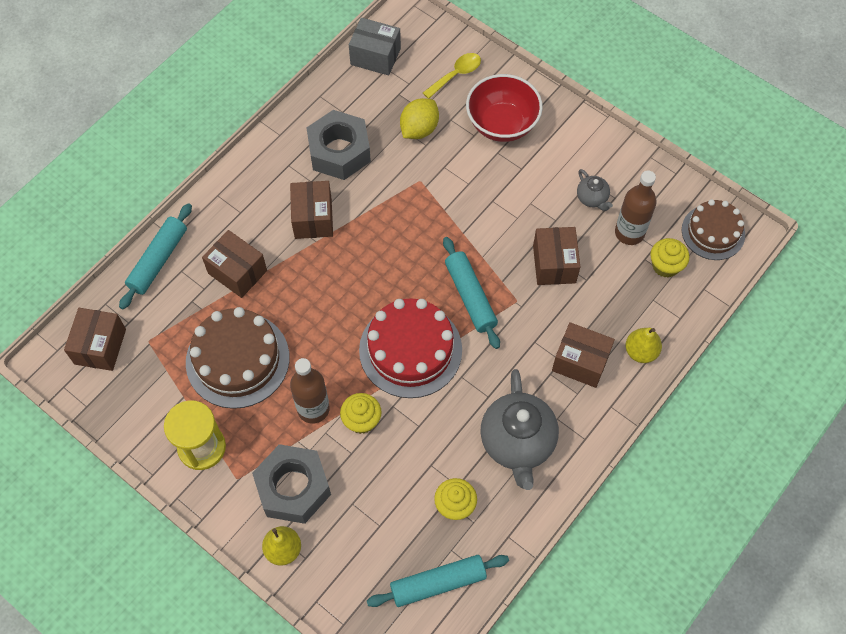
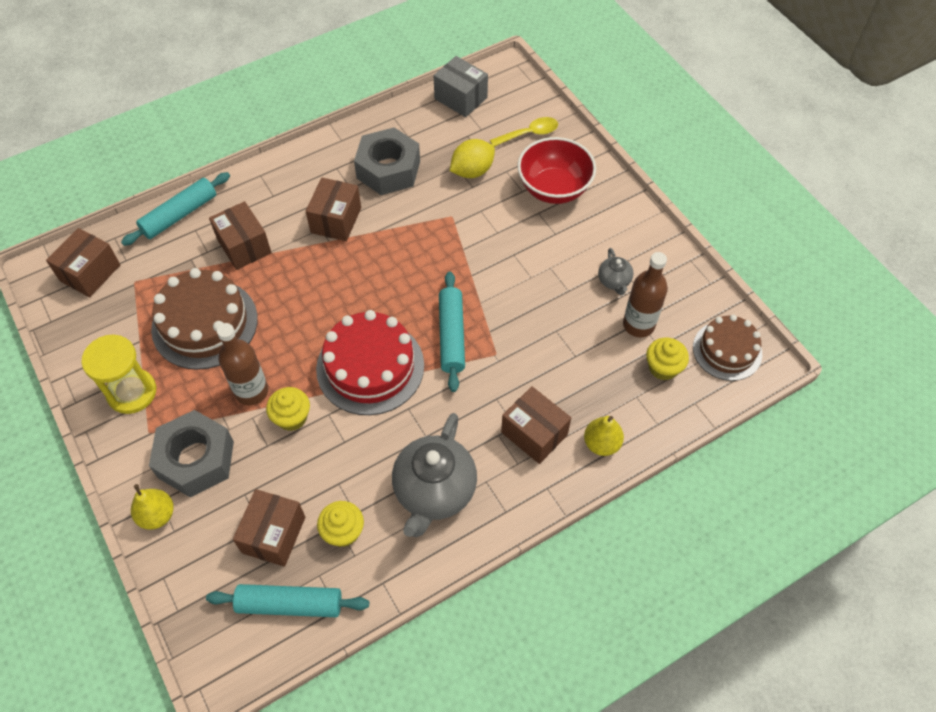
camera: 20 degrees right, 5 degrees down
(554, 264) = (548, 331): brown box -> brown box (274, 535)

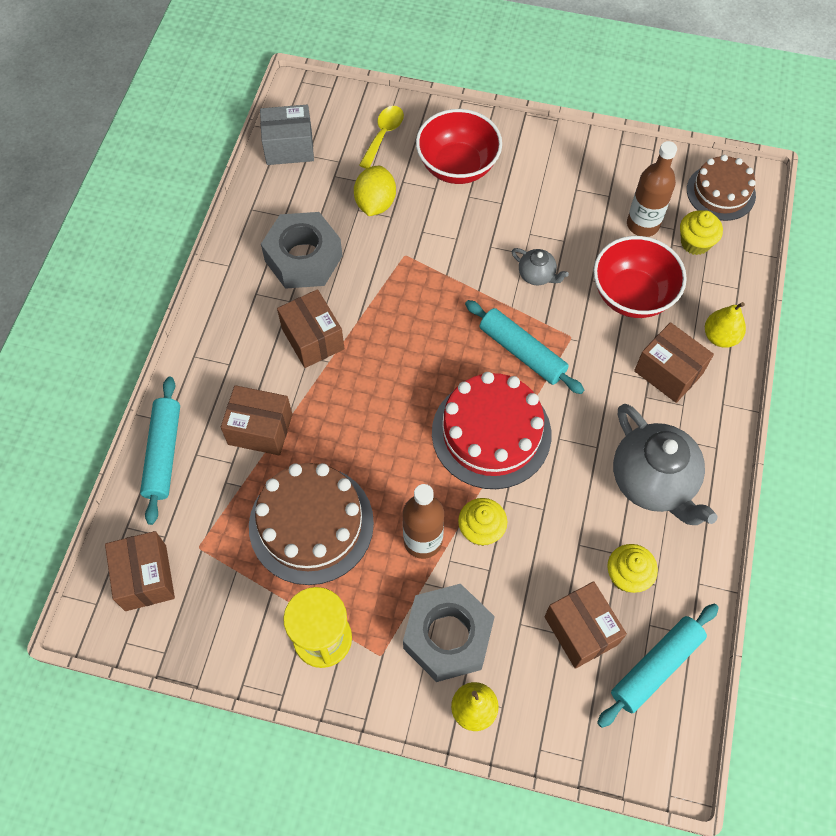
camera: 45 degrees left, 5 degrees up
(534, 433) = (668, 372): brown box -> brown box turned 45 degrees clockwise
(571, 363) = (632, 295): none -> red bowl
(614, 281) = (588, 205): grey teapot -> grey teapot (537, 275)

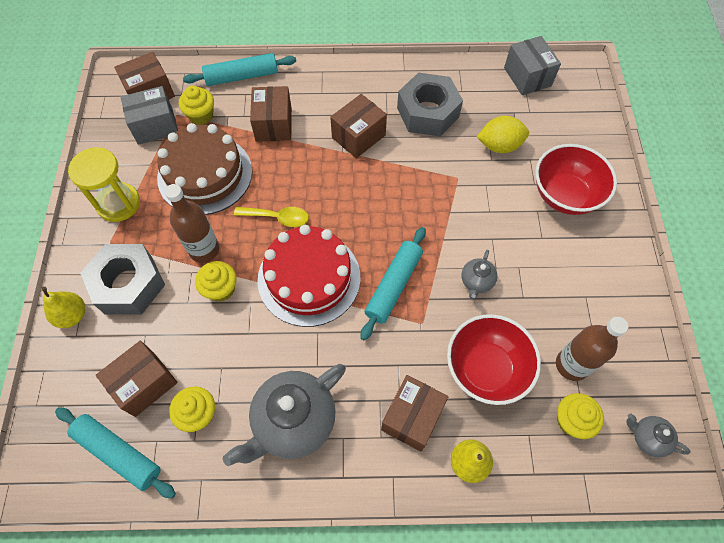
camera: 75 degrees right, 0 degrees up
(208, 577) = (155, 126): none -> grey box
(212, 515) = (201, 115): none -> yellow cupcake
(383, 135) = (571, 135): yellow spoon -> yellow spoon (277, 218)
(721, 192) = (647, 438): brown cake -> grey teapot

